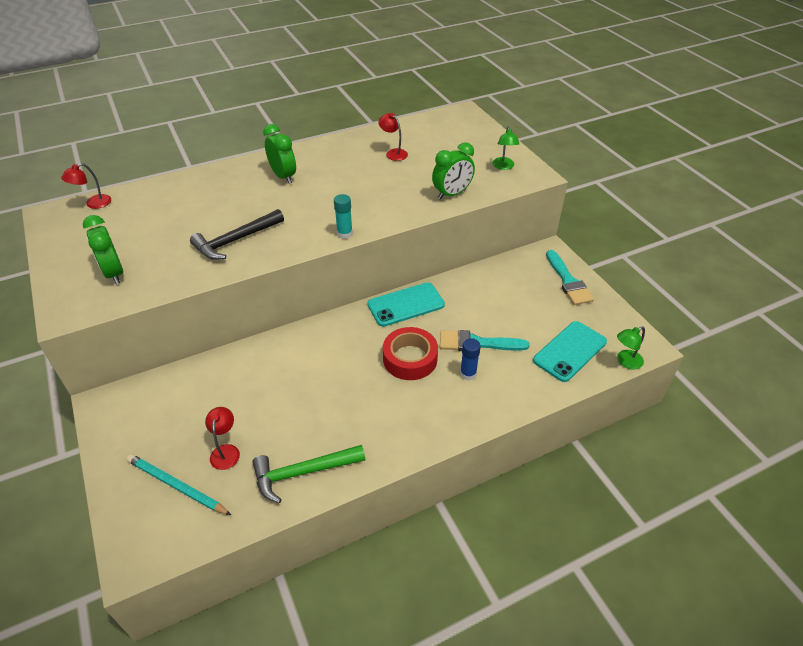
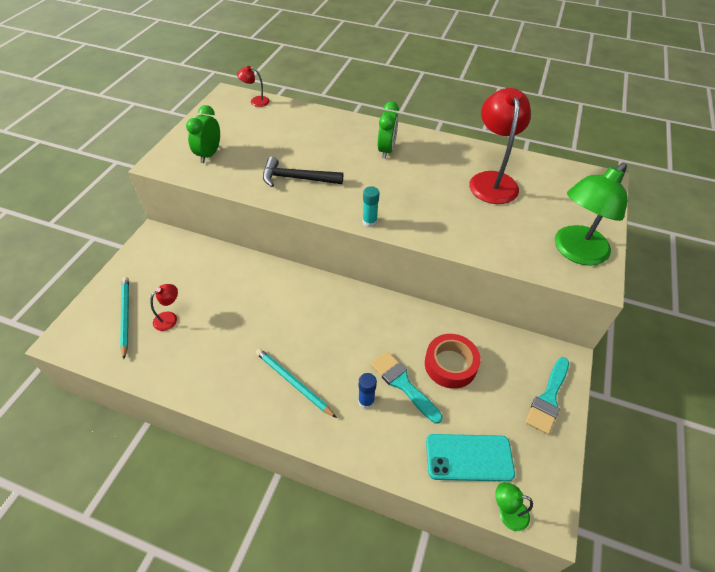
camera: 45 degrees right, 5 degrees up
(303, 473) = (187, 371): green hammer -> none
(393, 153) = (492, 180): red lamp -> red lamp, size x2.22
(401, 406) = (293, 383): none -> turquoise pencil
(406, 304) = (390, 311): turquoise phone -> none
(410, 359) = (341, 353): red tape -> red tape (450, 365)
(452, 194) = (494, 246): green clock -> none
(503, 166) = (575, 252): green lamp -> green lamp, size x2.22

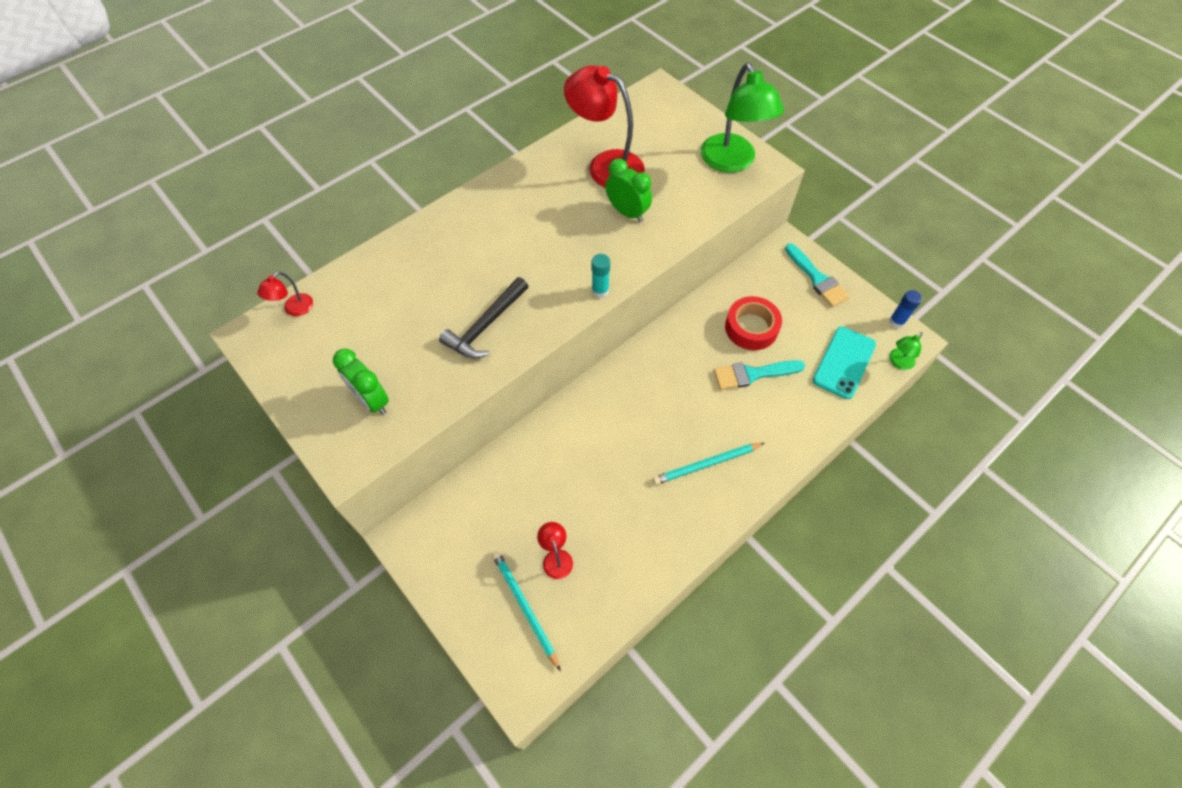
camera: 60 degrees left, 10 degrees up
(125, 316) = (525, 607): turquoise pencil -> turquoise pencil turned 45 degrees clockwise
(366, 401) = (756, 412): blue glue stick -> blue glue stick (896, 321)
(386, 150) = (497, 224): green clock -> green clock (627, 212)

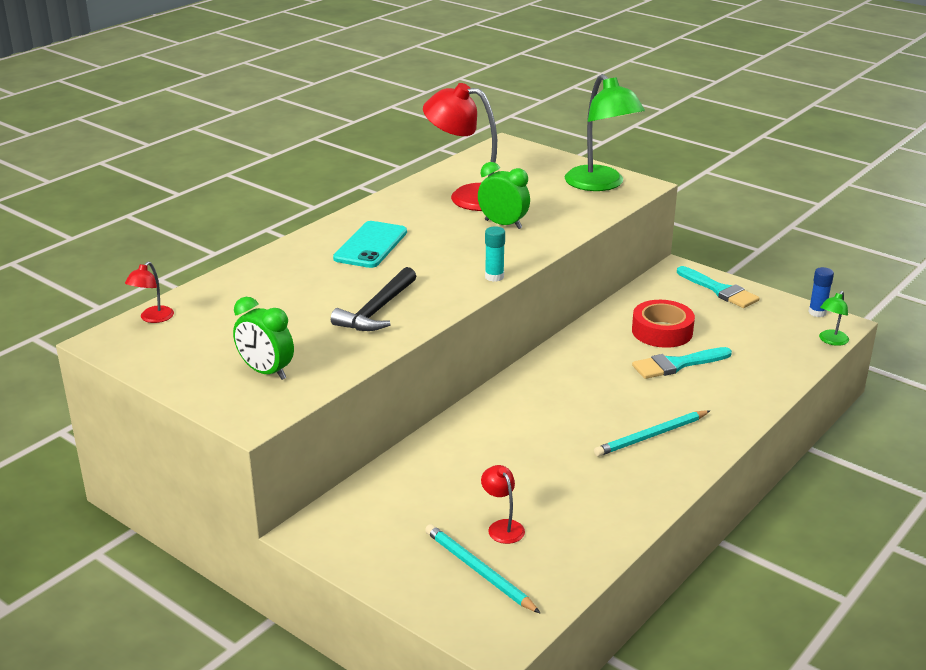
camera: 10 degrees left, 30 degrees down
(843, 362) = (773, 346): turquoise phone -> turquoise phone (370, 245)

